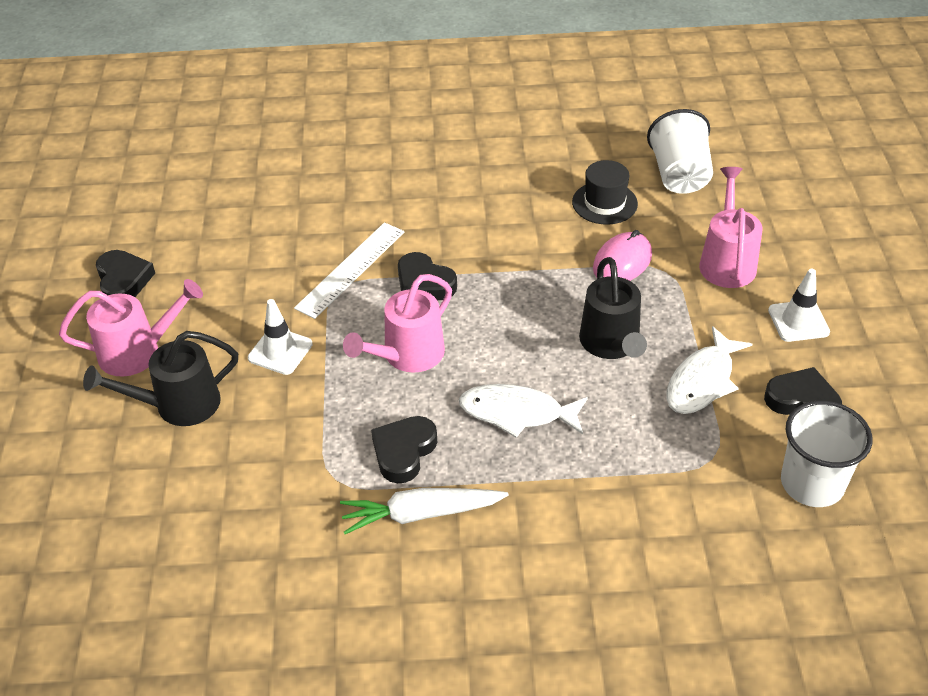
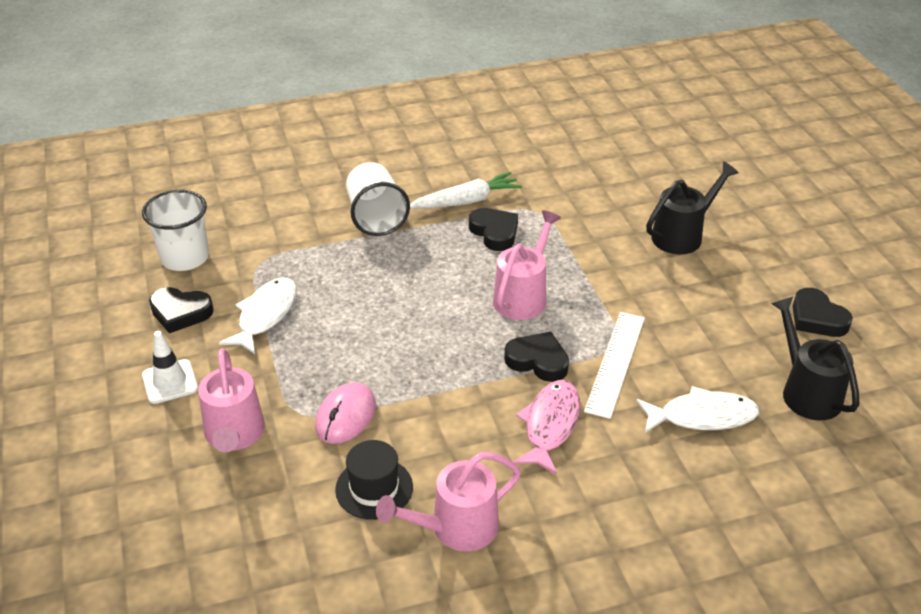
camera: 165 degrees right, 5 degrees down
(138, 351) = (747, 265): pink watering can -> pink watering can (455, 528)
(280, 351) = (632, 283): white traffic cone -> none
(404, 452) = (494, 232): black heart -> black heart turned 45 degrees counterclockwise
(439, 226) = (550, 425): none -> pink fish
(517, 413) = (417, 269): white fish -> white fish (702, 416)
(611, 344) = (347, 333): black watering can -> black watering can (806, 391)
(679, 175) = (285, 548): white cup -> white cup (376, 217)

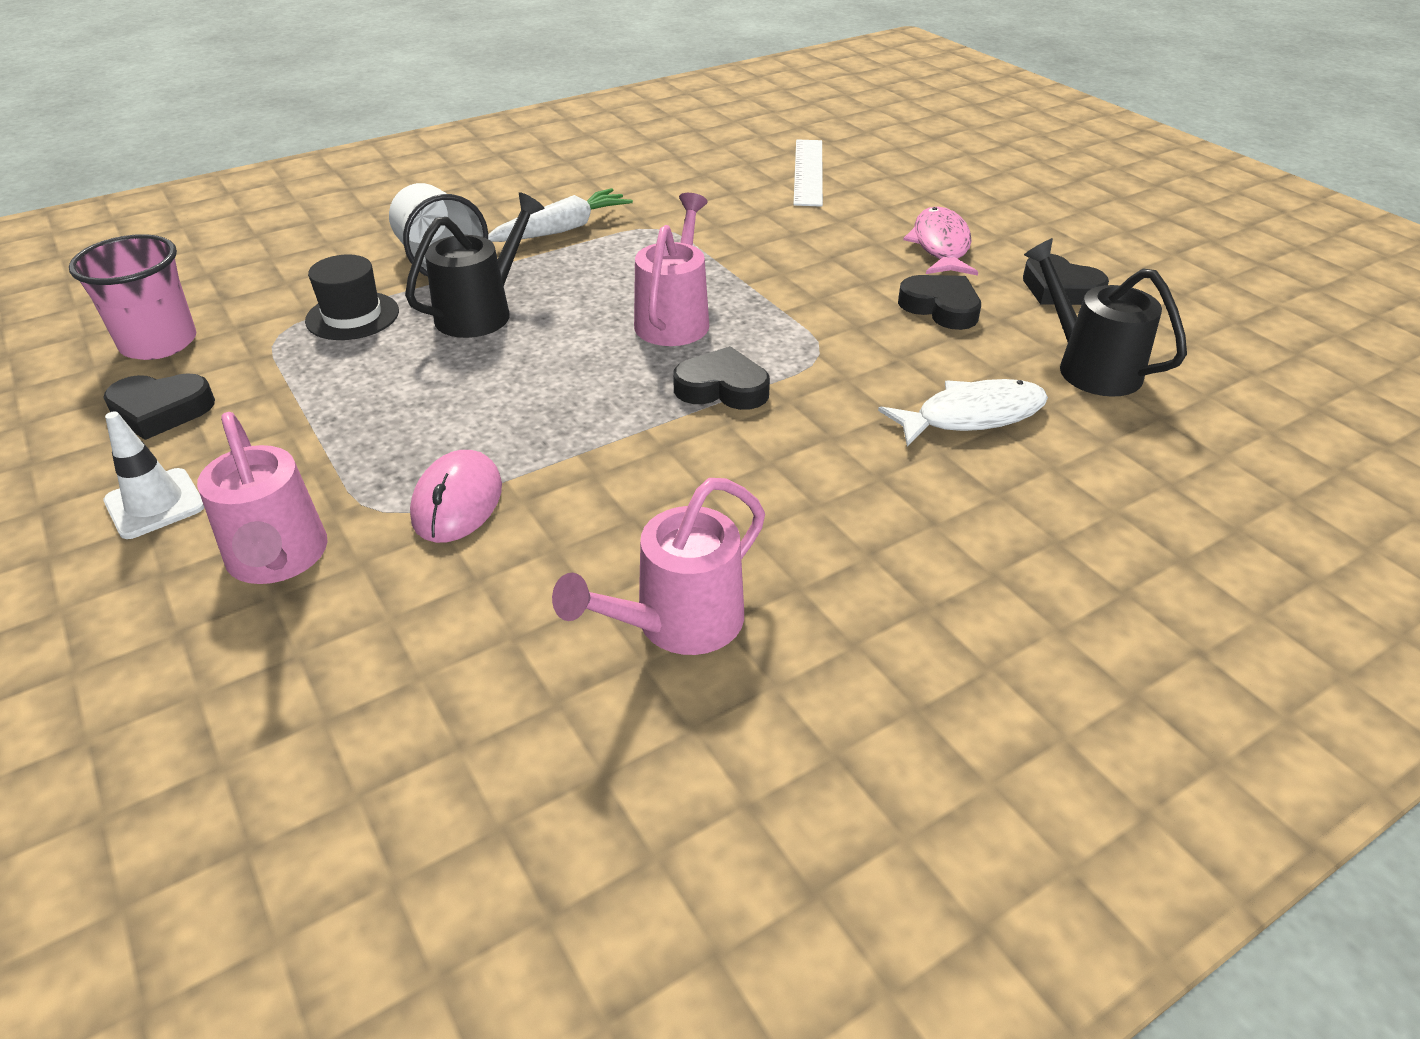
camera: 15 degrees left, 0 degrees up
(185, 258) = (159, 343): white cup -> pink cup
(265, 315) = (300, 394): white fish -> none
(374, 488) = (529, 592): black hat -> black hat (352, 316)
(494, 232) = (611, 256): black heart -> black heart (941, 307)
(550, 425) = (769, 461): pink fish -> pink fish (940, 245)
(615, 363) = (829, 374): white ruler -> white ruler (808, 172)
(682, 235) = (854, 229): black watering can -> black watering can (482, 312)

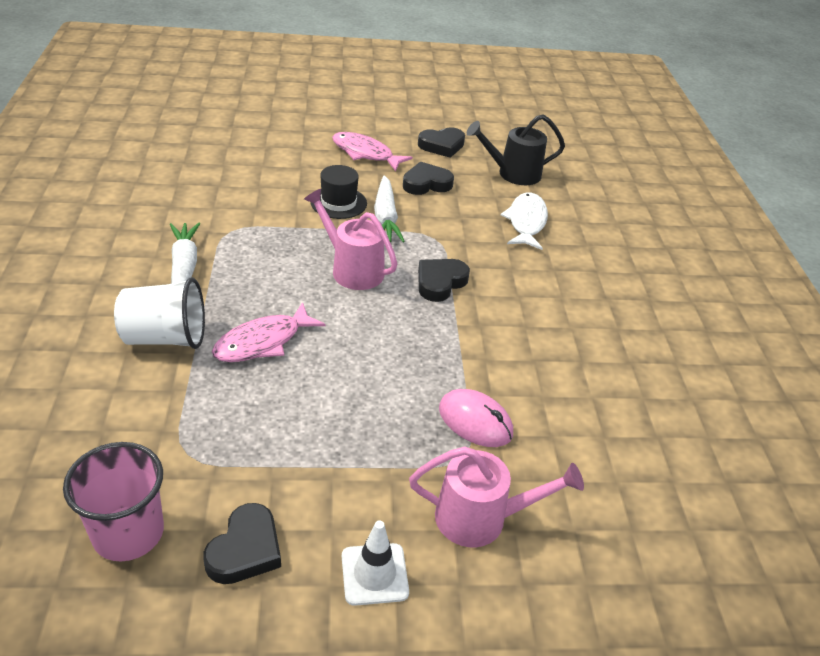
camera: 65 degrees left, 0 degrees up
(352, 316) = (202, 406): black hat -> black hat (338, 203)
(482, 312) = (263, 342): black watering can -> pink fish
(677, 624) = (623, 376): pink watering can -> none
(808, 172) = (226, 149): white ruler -> none
(814, 305) = (385, 218): none -> white carrot

